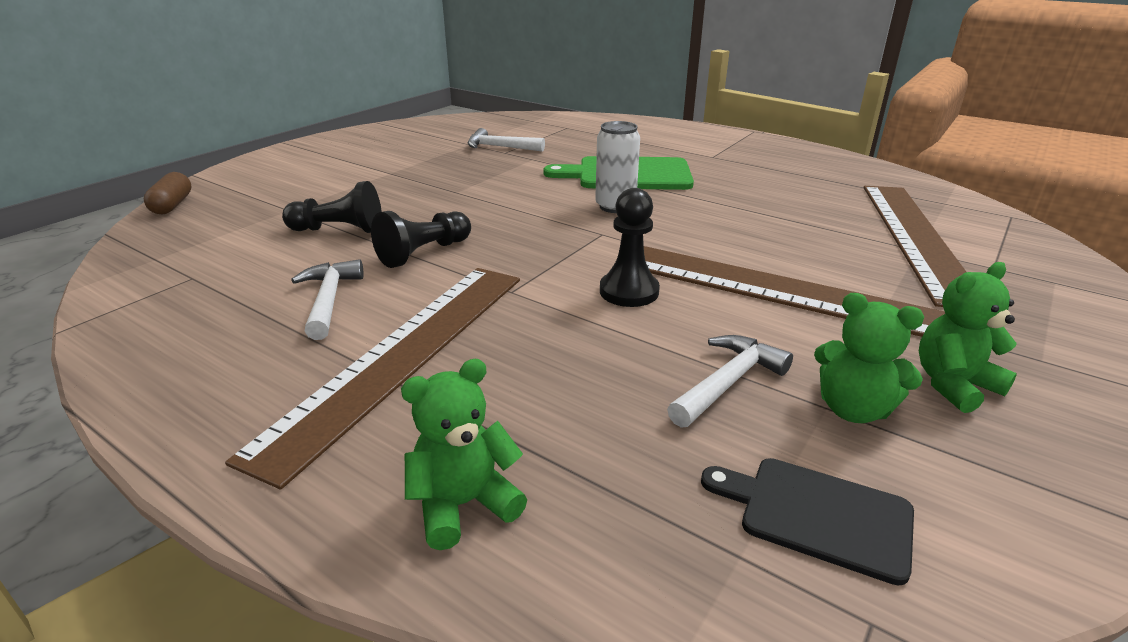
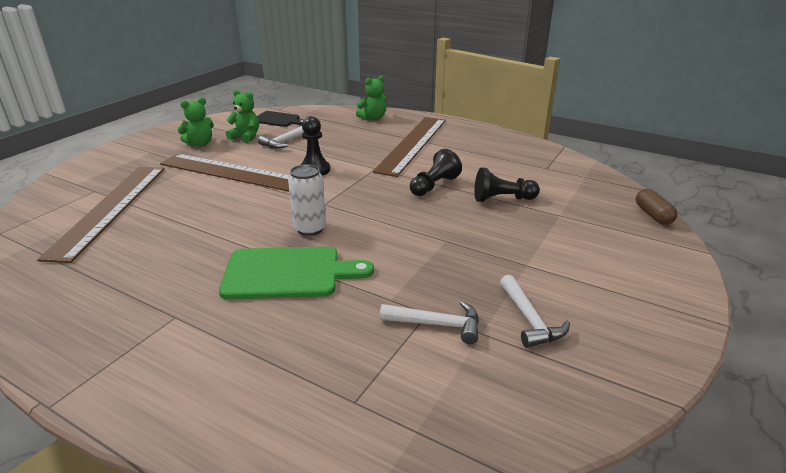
camera: 175 degrees right, 0 degrees up
(329, 300) = (463, 161): white hammer -> white hammer (529, 320)

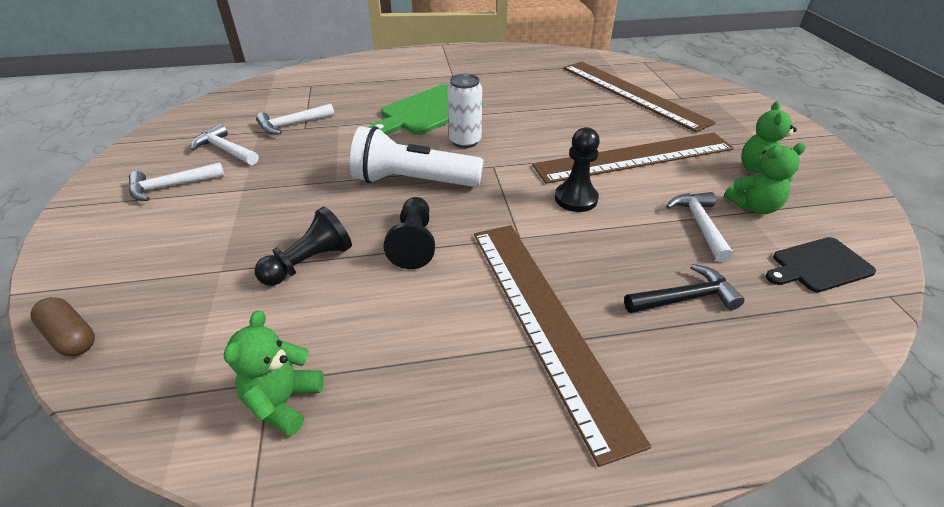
camera: 140 degrees right, 10 degrees up
(347, 131) = (685, 298): none -> black hammer
(373, 118) = (727, 373): green teddy bear -> green teddy bear (283, 402)
(391, 216) = (413, 181): none -> white flashlight
(594, 295) = (171, 186): none -> white hammer

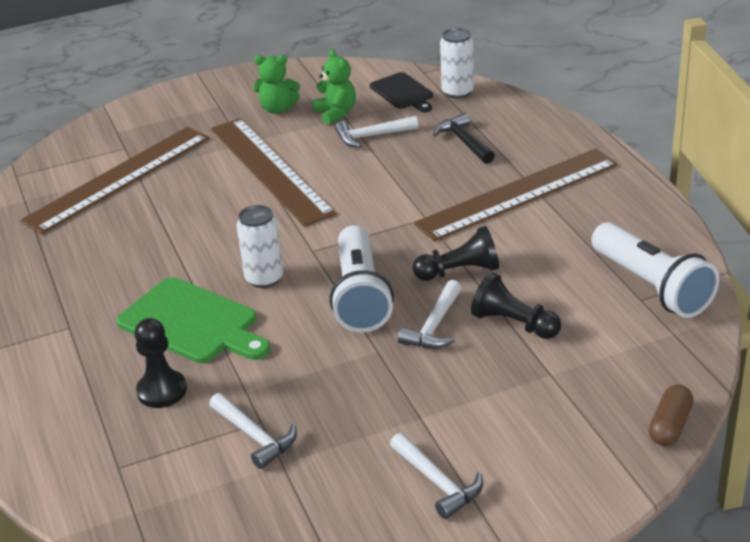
camera: 100 degrees left, 5 degrees down
(225, 150) = (340, 474): white hammer -> white hammer (434, 326)
(283, 402) = (651, 286): green teddy bear -> white flashlight
(576, 199) = (355, 196): black pawn -> black pawn (162, 391)
(833, 319) = (457, 92): none -> white can

